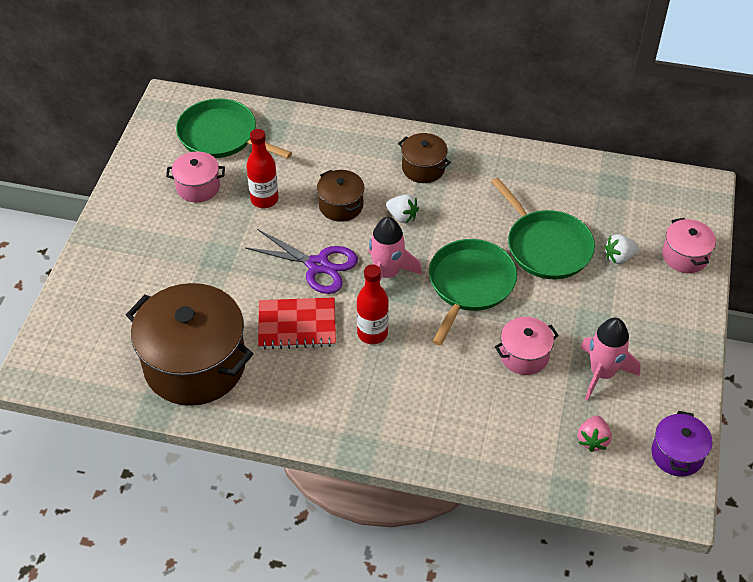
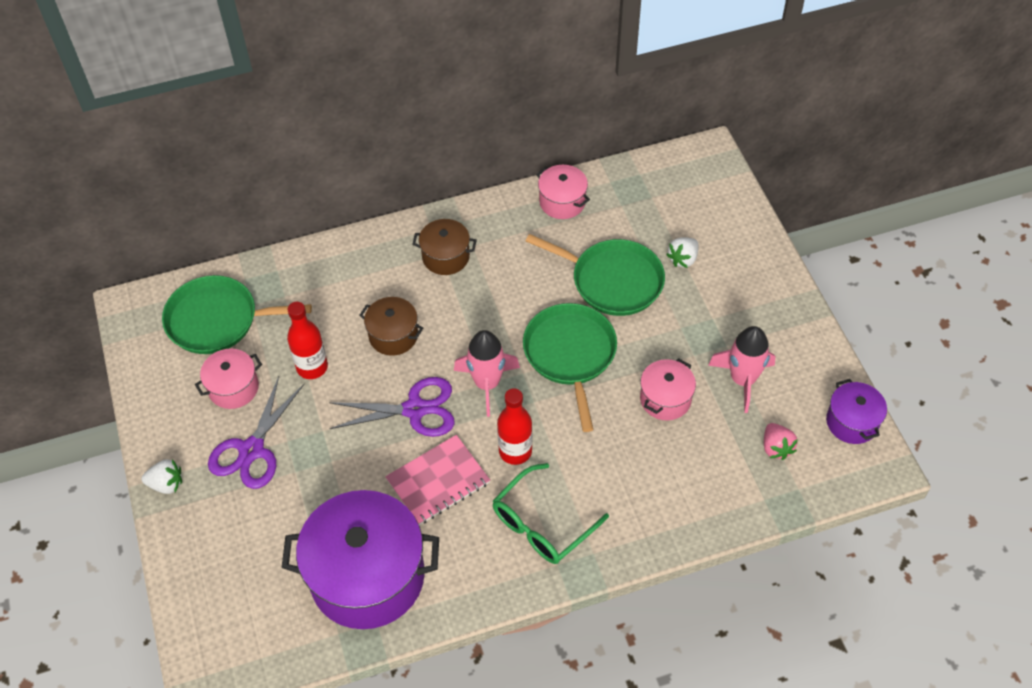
camera: 30 degrees left, 5 degrees up
(179, 235) = (252, 450): none -> purple scissors
(195, 364) = (367, 576): brown pot -> purple pot
(297, 325) = (438, 481): red notebook -> pink notebook
(353, 397) = (542, 524): none -> green glasses
(402, 216) = (460, 317): white strawberry -> white strawberry (166, 484)
(685, 256) = (737, 229): pink pot -> pink pot (562, 202)

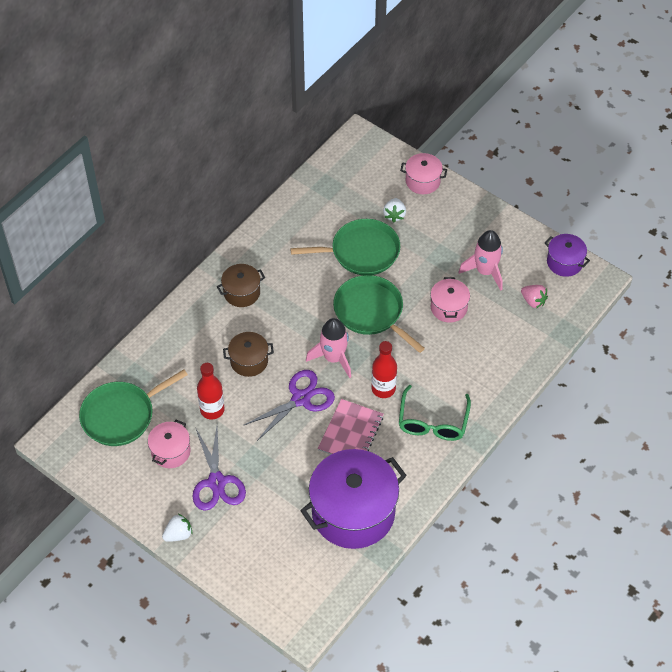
camera: 35 degrees left, 0 degrees up
(562, 202) = (289, 217): pink pot -> pink pot (422, 181)

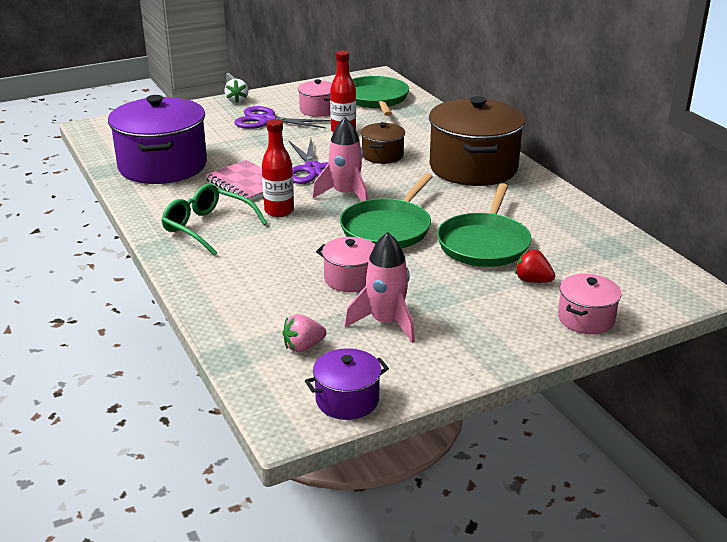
camera: 115 degrees right, 25 degrees down
(241, 292) = (473, 168): brown pot -> brown pot, size x2.06
(371, 312) = (388, 228): green pan -> green pan turned 135 degrees clockwise
(394, 215) = (532, 280): white strawberry -> red strawberry

